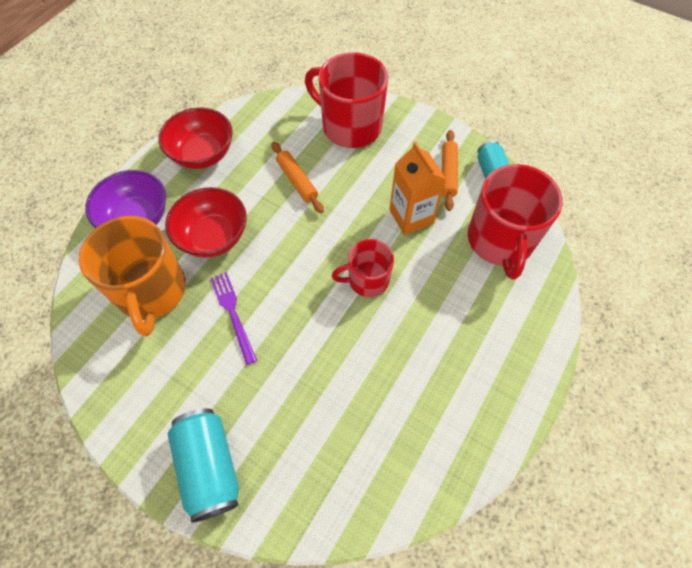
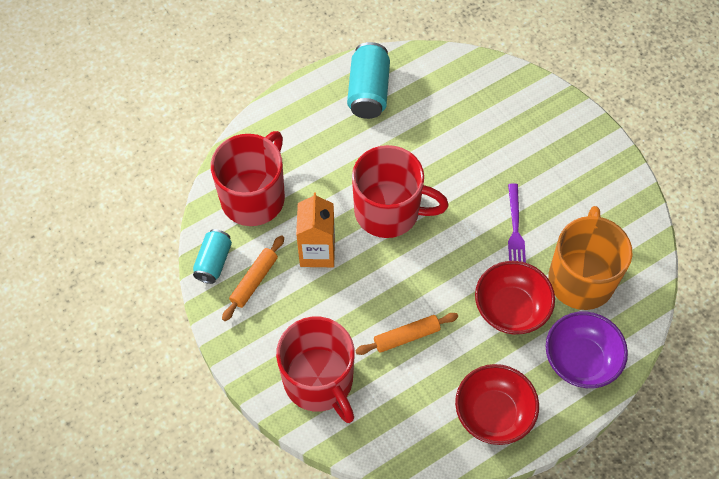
camera: 155 degrees left, 0 degrees up
(210, 466) = (565, 130): turquoise can -> turquoise can (368, 91)
(297, 181) = (406, 336): orange rolling pin -> orange rolling pin turned 75 degrees clockwise
(367, 280) = (389, 211): red mug -> red mug, size x1.72

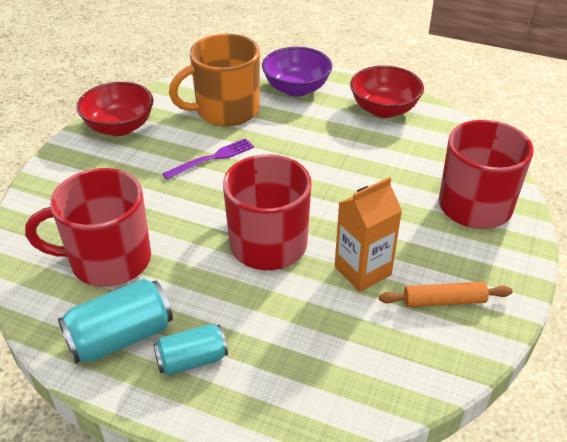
camera: 125 degrees left, 20 degrees down
(214, 262) = (463, 348): turquoise can -> turquoise can (192, 360)
(254, 197) = (354, 361): red mug -> red mug (108, 260)
(406, 336) = (377, 175): orange rolling pin -> none
(511, 309) = (290, 133): red bowl -> red bowl (120, 127)

